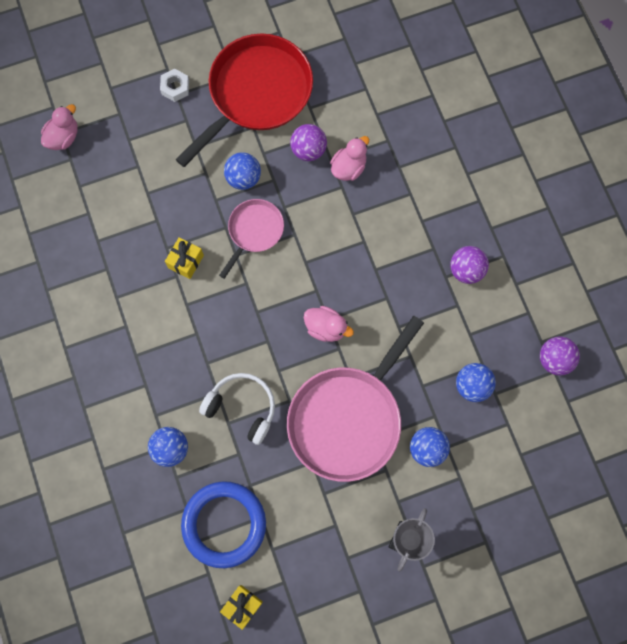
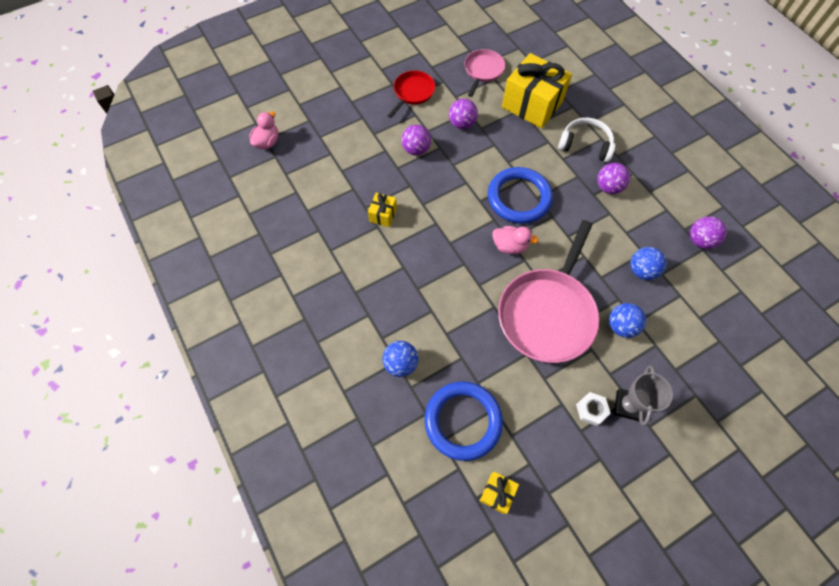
camera: 10 degrees left, 10 degrees down
(175, 87) = (349, 97): white nut -> white nut (591, 410)
(242, 407) = (455, 319): white headphones -> white headphones (585, 145)
(243, 178) = (416, 149): blue ball -> purple ball
(254, 231) = (433, 185): pink pan -> pink pan (483, 71)
(256, 93) = (413, 92): red pan -> red pan, size x0.52
(348, 167) = (496, 131): pink duck -> none
(353, 266) = (519, 198): none -> blue ring
(404, 136) = (532, 105): none -> yellow gift

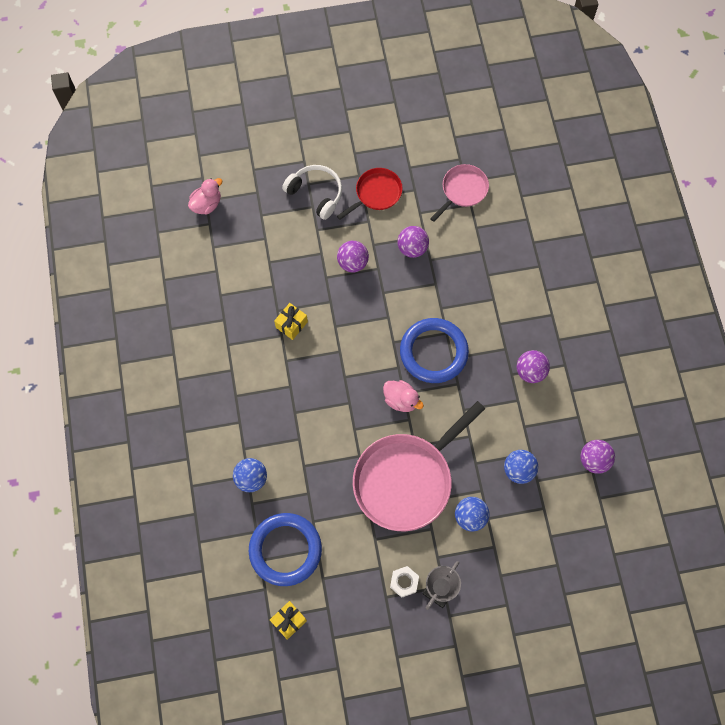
camera: 20 degrees right, 5 degrees up
(532, 105) = (496, 249): yellow gift -> none
(585, 145) = (530, 316): white headphones -> white headphones (316, 193)

